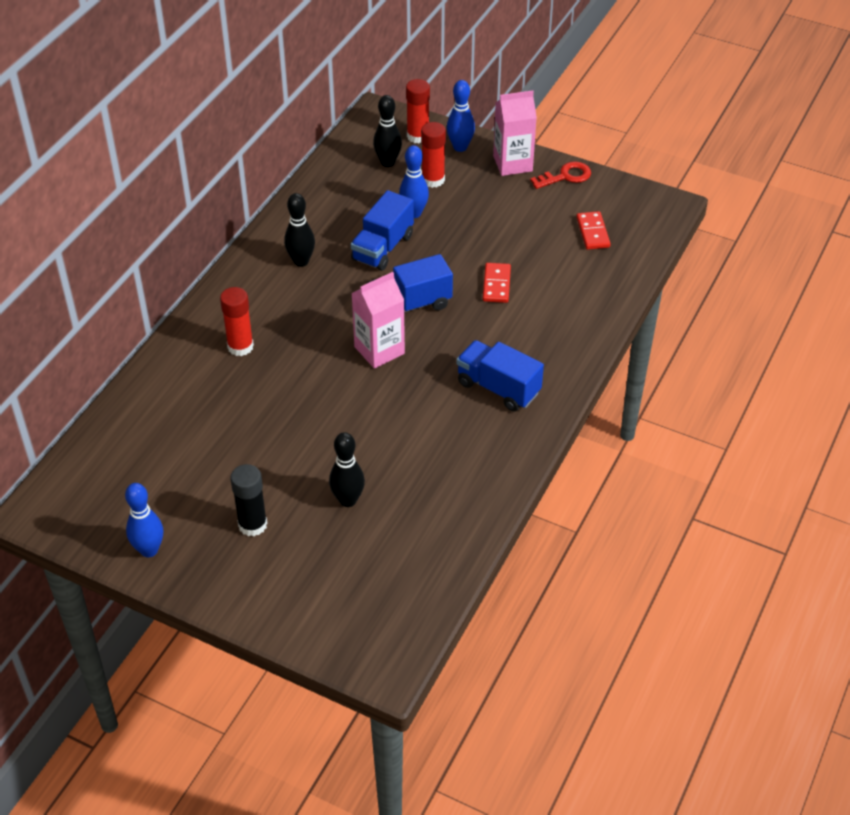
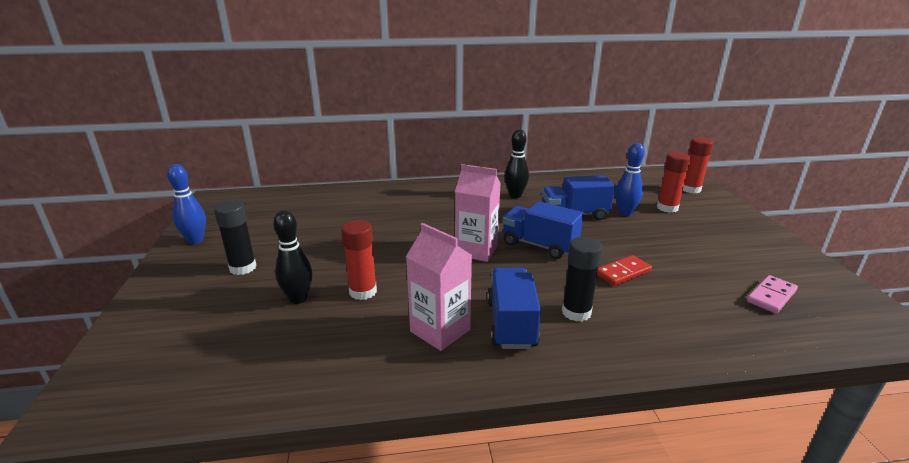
camera: 55 degrees right, 20 degrees down
(240, 346) = (414, 204): red glue stick -> red glue stick (363, 292)
(388, 162) = (648, 189): black bowling pin -> none
(460, 147) = (715, 205): blue bowling pin -> none
(512, 163) = (749, 229): pink carton -> pink carton (440, 331)
(517, 345) = (576, 312): none -> black glue stick
(565, 176) = (793, 256): red key -> none
(593, 232) = (771, 296): red domino -> pink domino

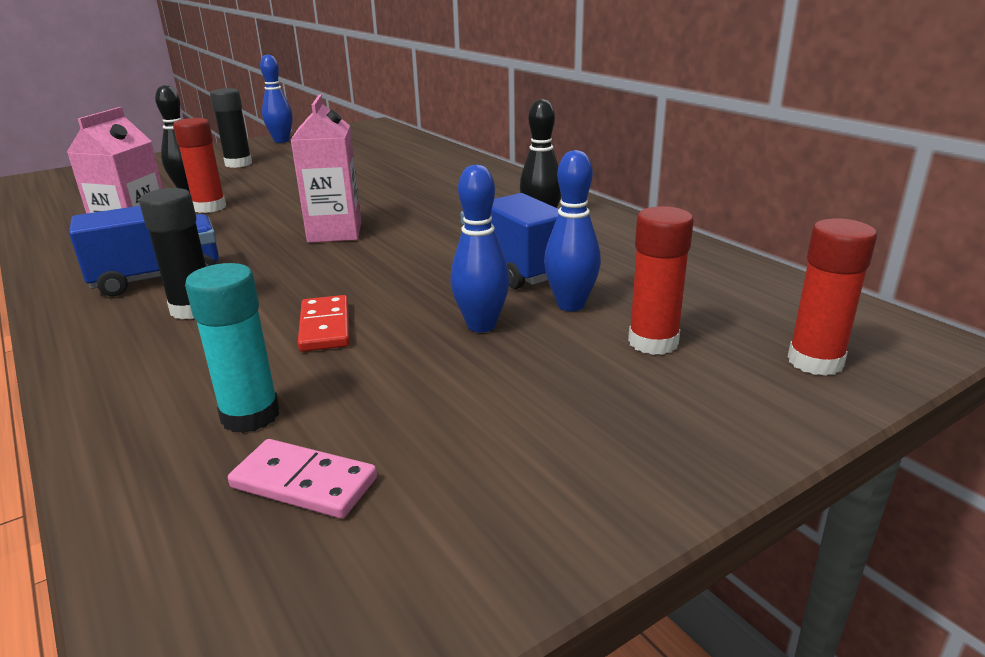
camera: 65 degrees right, 0 degrees up
(539, 245) = (377, 262): blue truck -> none
(622, 272) = (325, 327): red domino -> red domino turned 45 degrees clockwise
(638, 235) = (481, 325): none -> blue bowling pin
(714, 304) = (250, 415): none -> turquoise glue stick

